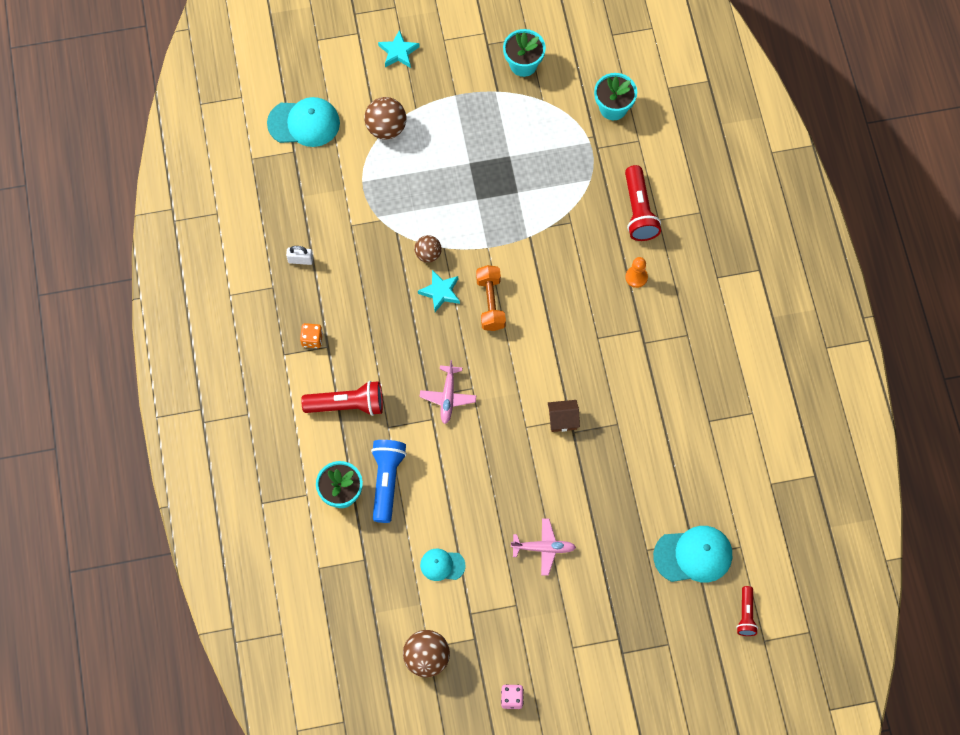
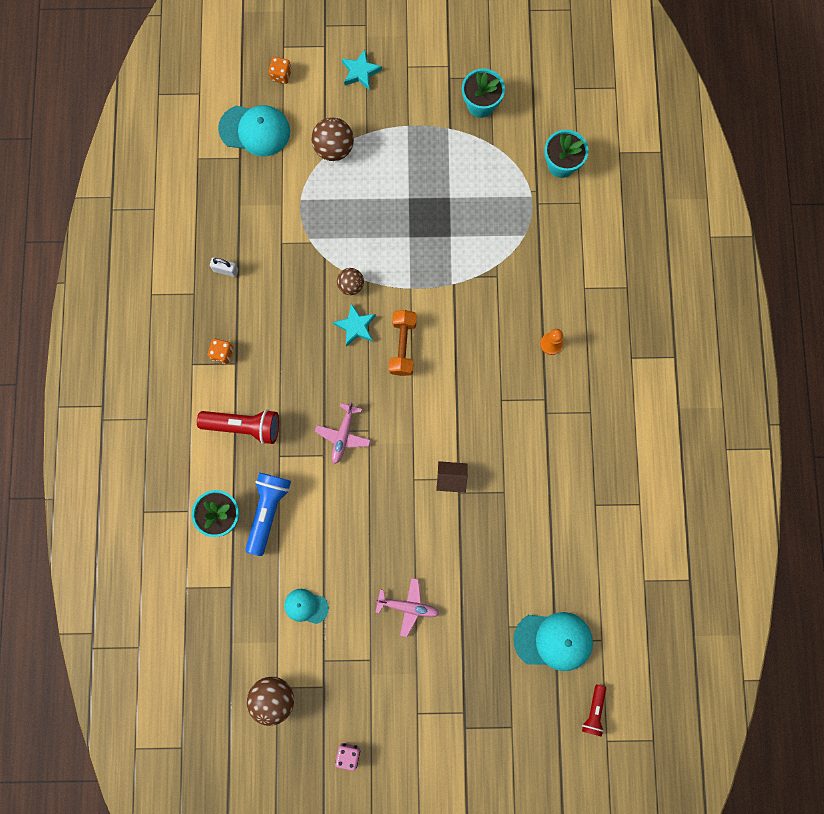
camera: 10 degrees right, 10 degrees up
(320, 67) = (281, 75): none -> orange dice
(639, 211) = (566, 275): red flashlight -> none

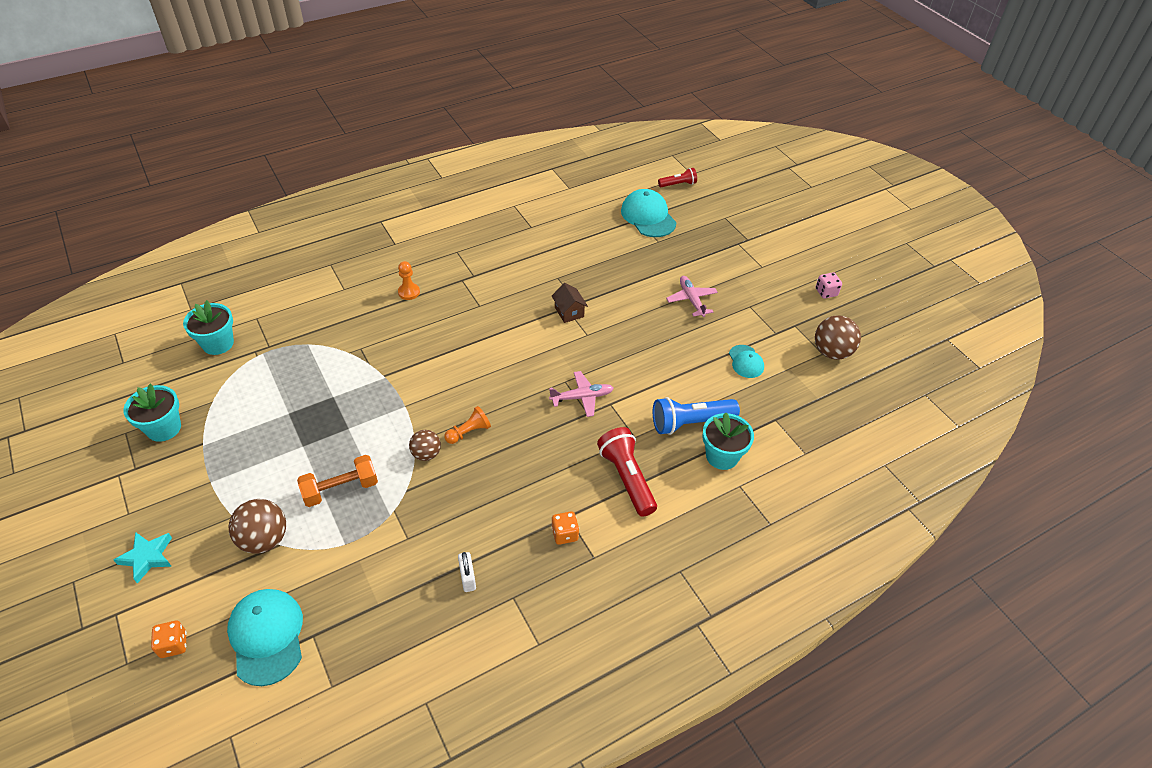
camera: 120 degrees left, 30 degrees down
(356, 326) = (469, 432): turquoise star -> orange pawn
(402, 346) = (468, 389): orange dumbbell -> orange dumbbell (341, 489)

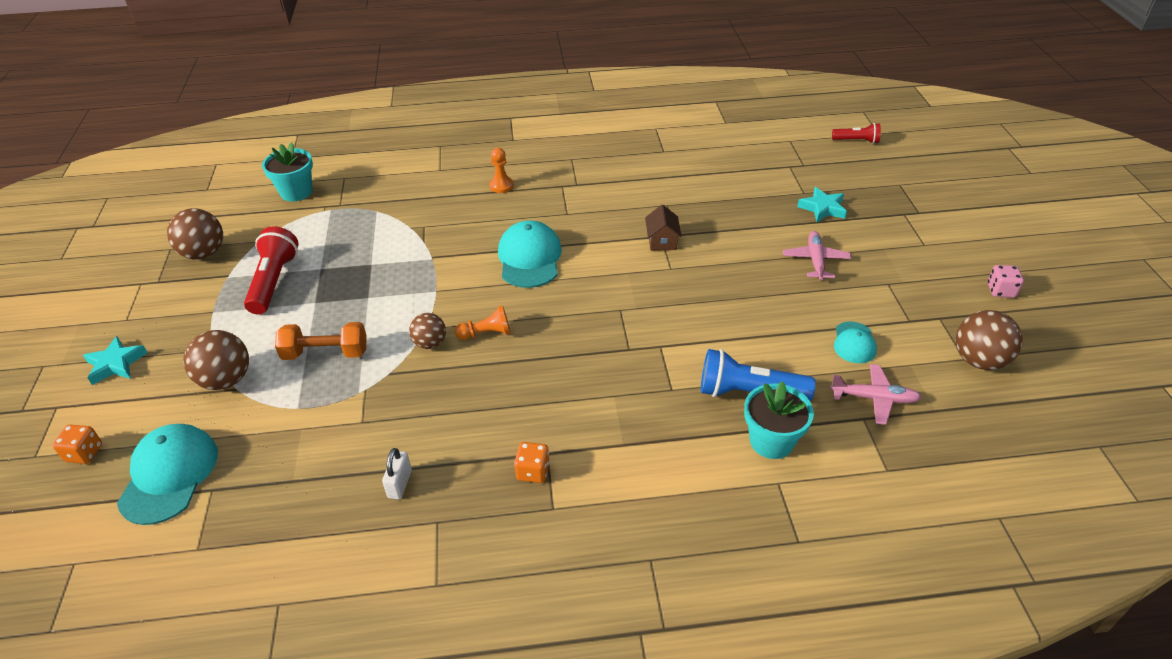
camera: 25 degrees right, 5 degrees down
(164, 428) = (204, 253): turquoise flower pot -> brown ball
(582, 397) = (630, 331): pink plane -> pink plane (874, 398)
(627, 478) = (638, 432): red flashlight -> red flashlight (274, 281)
(648, 216) = (804, 166): turquoise cap -> turquoise cap (529, 258)
(678, 252) = (822, 208): none -> turquoise star

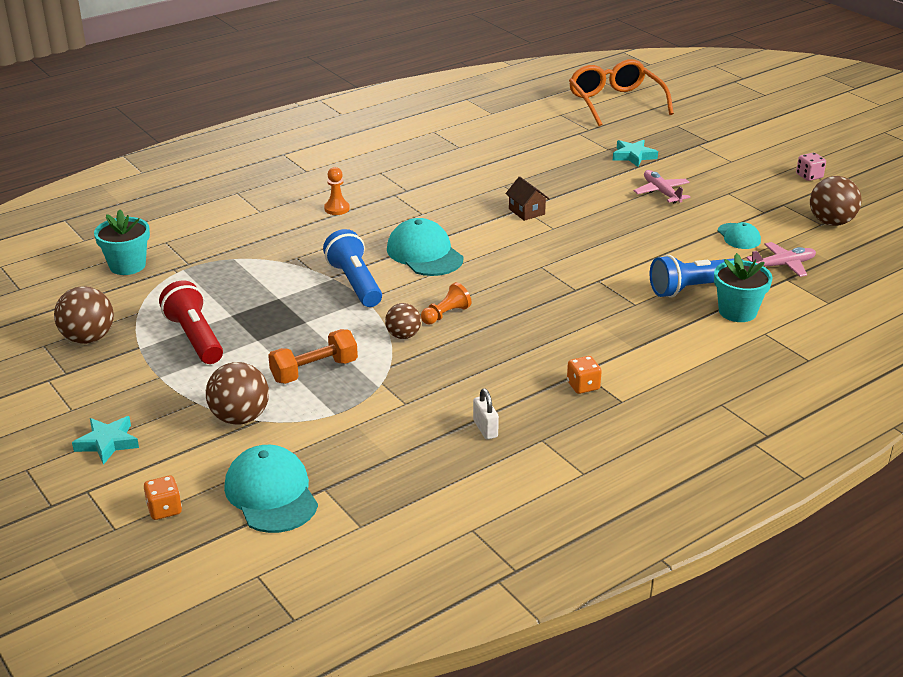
camera: 30 degrees left, 10 degrees down
(444, 270) = (355, 283): none -> blue flashlight
(856, 141) = (615, 102): red flashlight -> orange glasses

